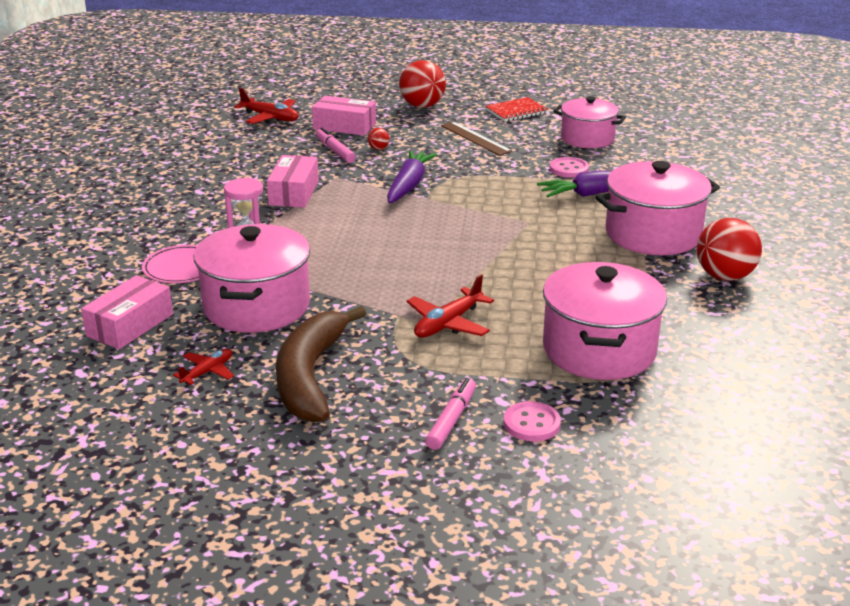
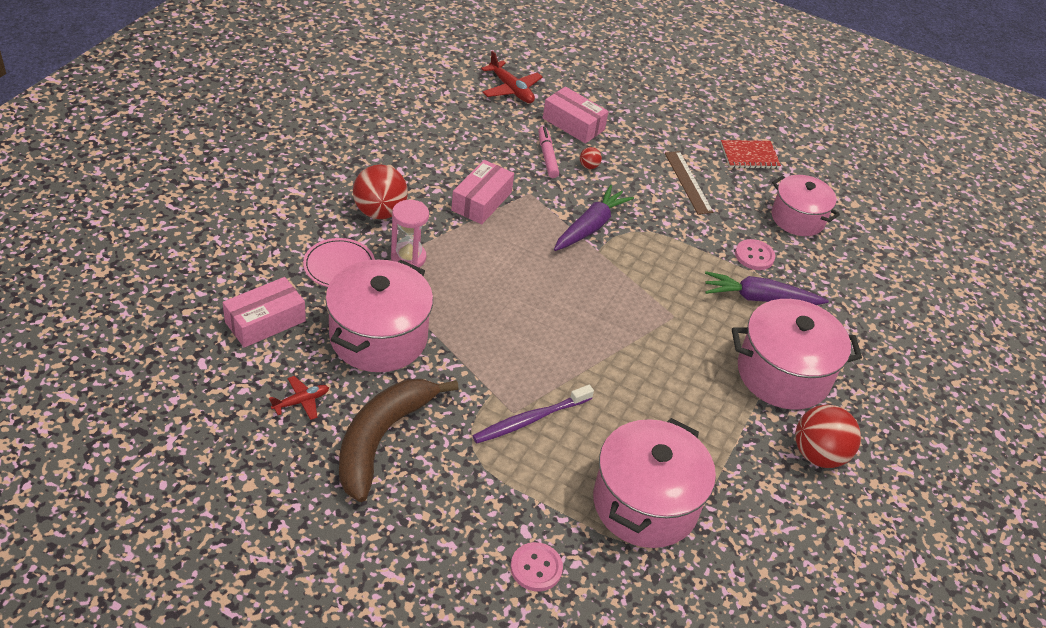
camera: 15 degrees right, 15 degrees up
(422, 106) = (662, 118): red ball -> red ball (379, 212)
(448, 323) = (529, 420): red plane -> purple toothbrush
(451, 420) = (471, 536): pink marker -> none

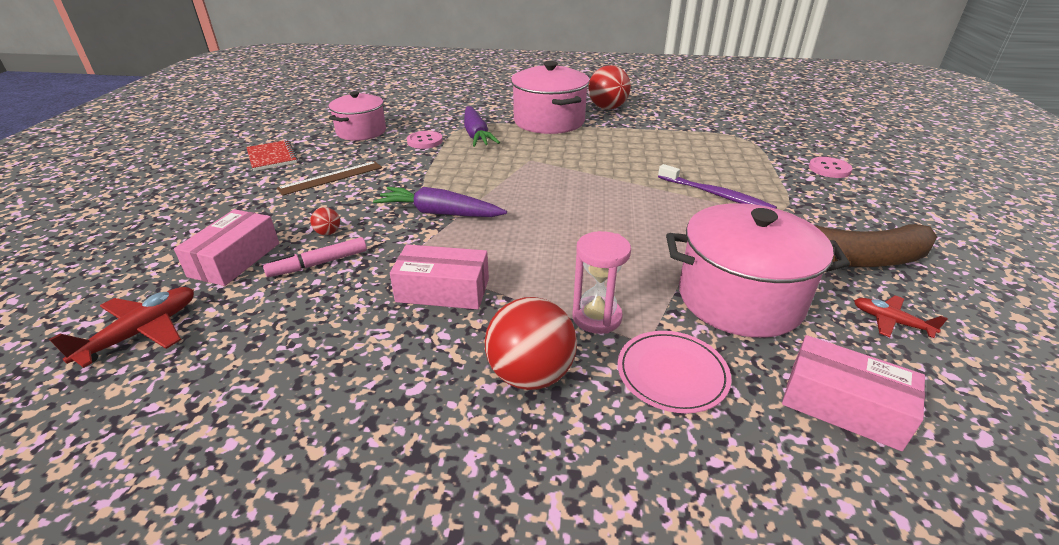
camera: 105 degrees left, 10 degrees down
(645, 503) = (722, 146): pink pot -> none

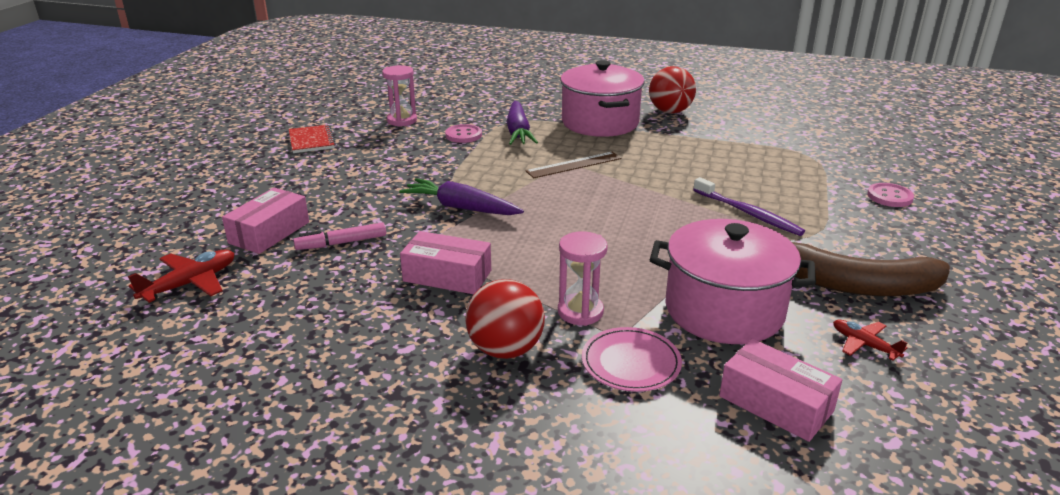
camera: 10 degrees right, 5 degrees down
(328, 233) = (354, 217): red ball -> none
(331, 178) = (364, 165): brown ruler -> brown ruler (574, 165)
(361, 132) = (402, 120): pink pot -> pink hourglass

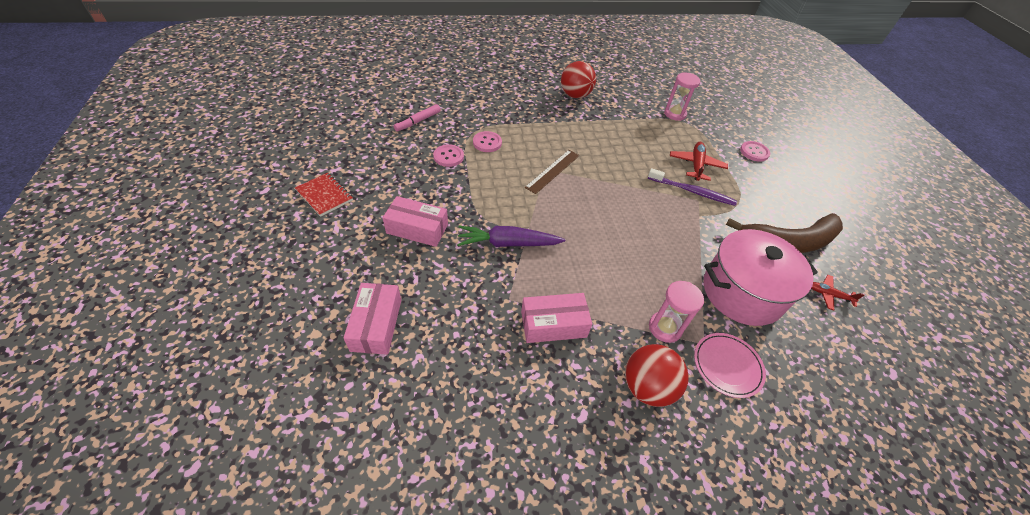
camera: 30 degrees left, 20 degrees up
(191, 283) = (355, 415): red plane -> red plane (696, 165)
(341, 243) = (447, 316): pink marker -> pink marker (418, 121)
(402, 120) = (385, 150): pink hourglass -> pink hourglass (675, 114)
(518, 132) = (487, 143): purple carrot -> pink button
(600, 123) = (537, 118): pink pot -> none
(776, 403) = (823, 367): pink box -> pink box (417, 229)

